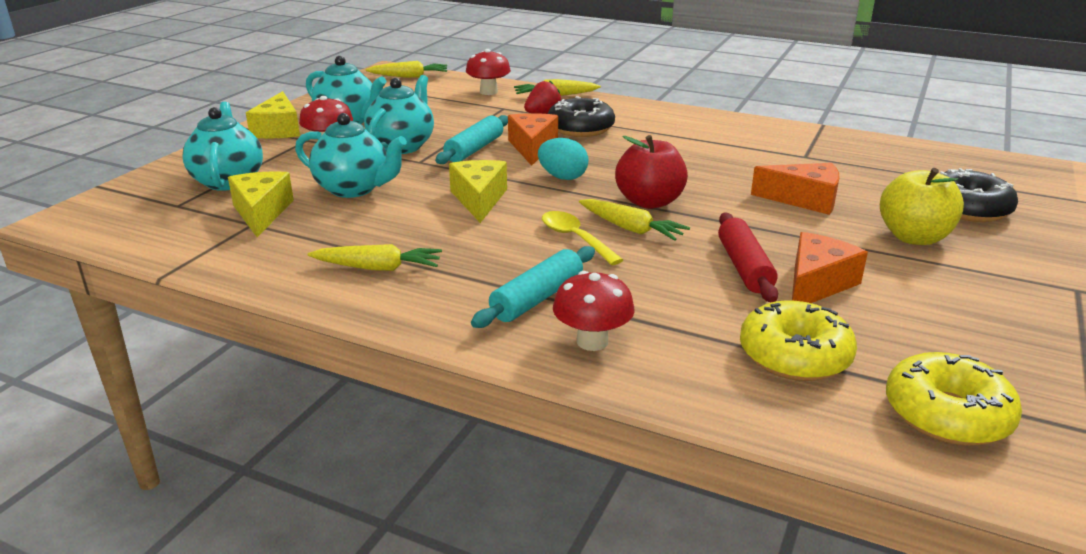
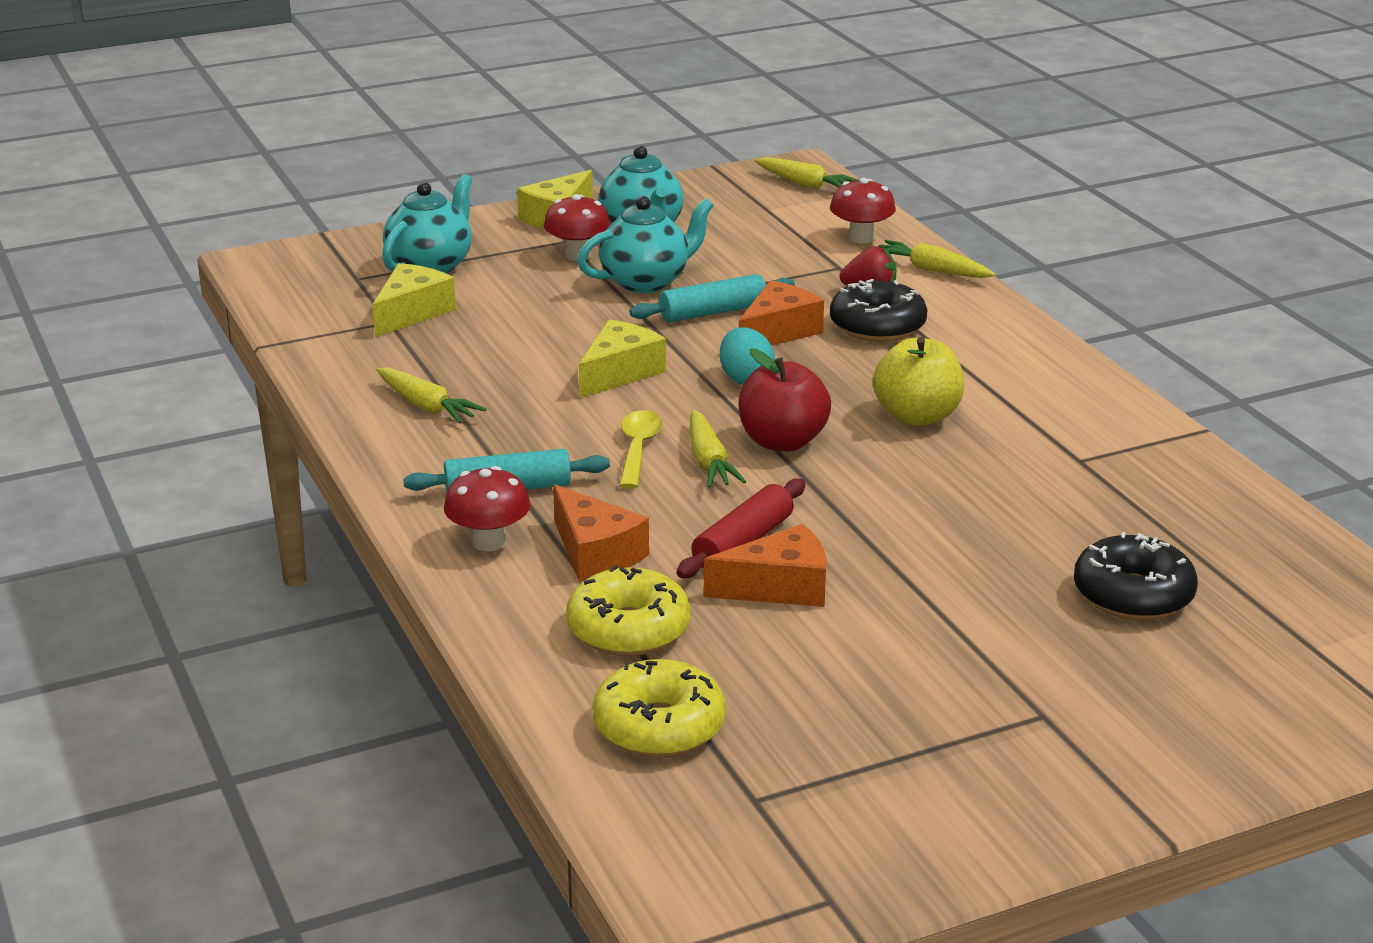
camera: 40 degrees right, 0 degrees up
(354, 189) = (525, 317): turquoise teapot -> none
(804, 200) = (958, 507): orange cheese -> orange cheese (595, 553)
(914, 237) = (988, 594): yellow apple -> yellow apple (917, 416)

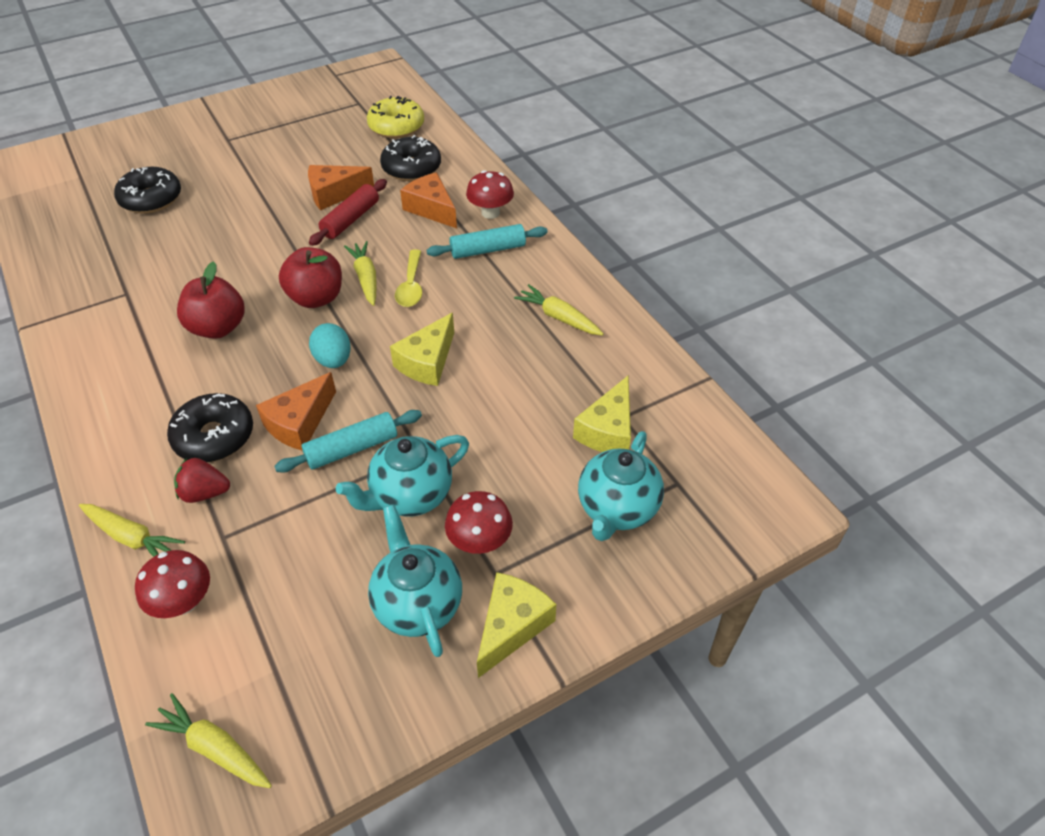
camera: 175 degrees right, 20 degrees up
(628, 630) = (411, 168): yellow donut -> black donut
(917, 416) = (218, 328): yellow apple -> red apple

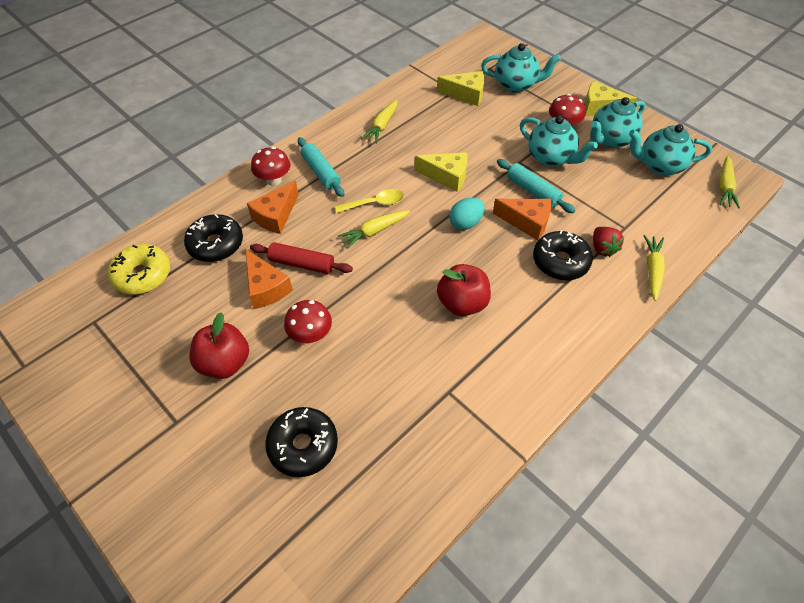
camera: 105 degrees left, 5 degrees up
(184, 602) = (671, 228): red mushroom -> red mushroom (310, 335)
(316, 298) = (406, 254): red apple -> red apple (225, 363)
(319, 656) = (659, 166): none -> turquoise teapot

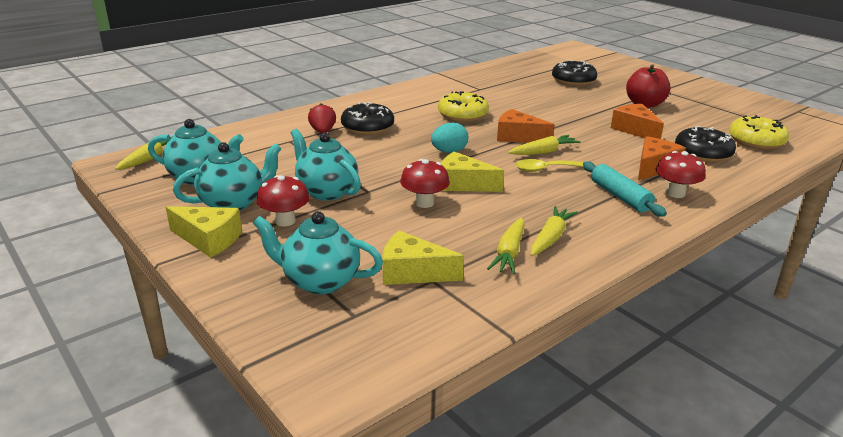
camera: 175 degrees left, 25 degrees down
(302, 264) = (609, 139): red rolling pin -> none
(310, 335) = (585, 110): red mushroom -> red mushroom (424, 203)
(462, 303) = (462, 115): red apple -> yellow donut
(527, 222) = (385, 149): orange cheese -> orange cheese (518, 137)
(533, 191) = (366, 167): turquoise rolling pin -> none
(652, 270) = (289, 120): yellow carrot -> yellow carrot (509, 253)

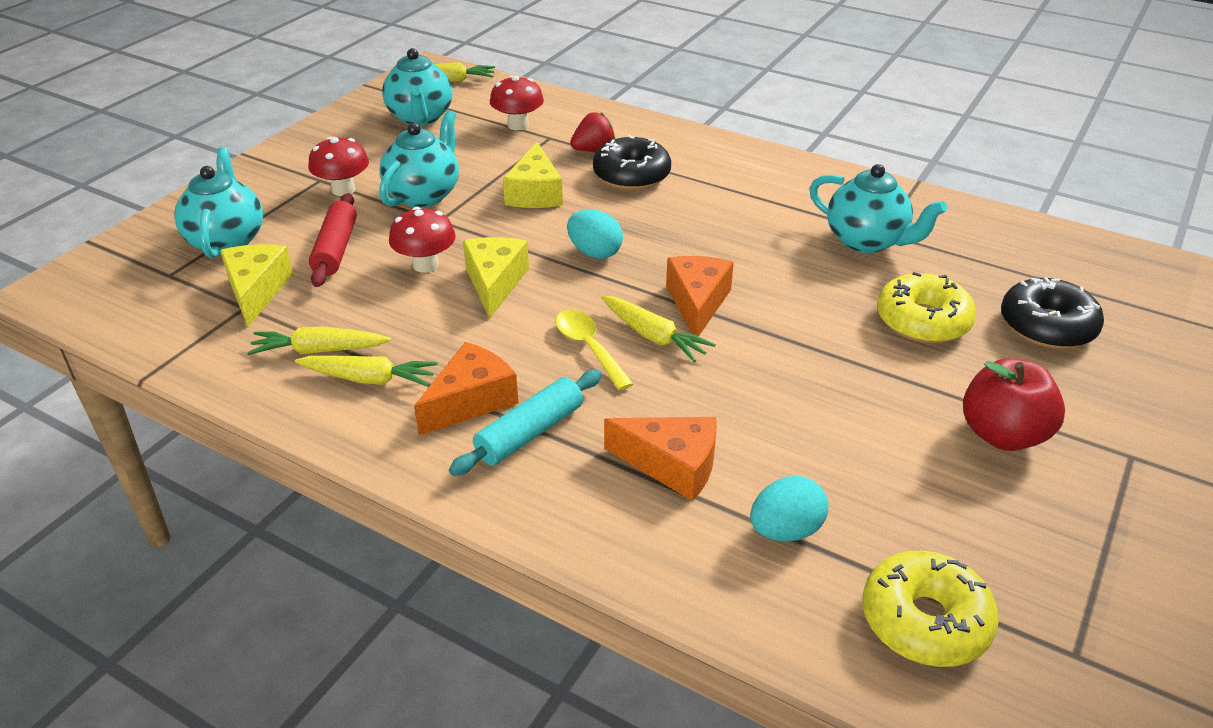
camera: 70 degrees right, 10 degrees up
(209, 239) = (290, 162): yellow cheese -> yellow cheese (535, 193)
(233, 203) = (370, 152): turquoise teapot -> turquoise teapot (867, 241)
(376, 233) = (336, 249): none -> red rolling pin
(462, 115) = (745, 238): yellow donut -> yellow donut (922, 321)
(635, 130) = (839, 430): orange cheese -> orange cheese (471, 401)
(675, 193) = (575, 497): red mushroom -> red mushroom (518, 125)
(702, 153) = (785, 530): black donut -> turquoise egg

